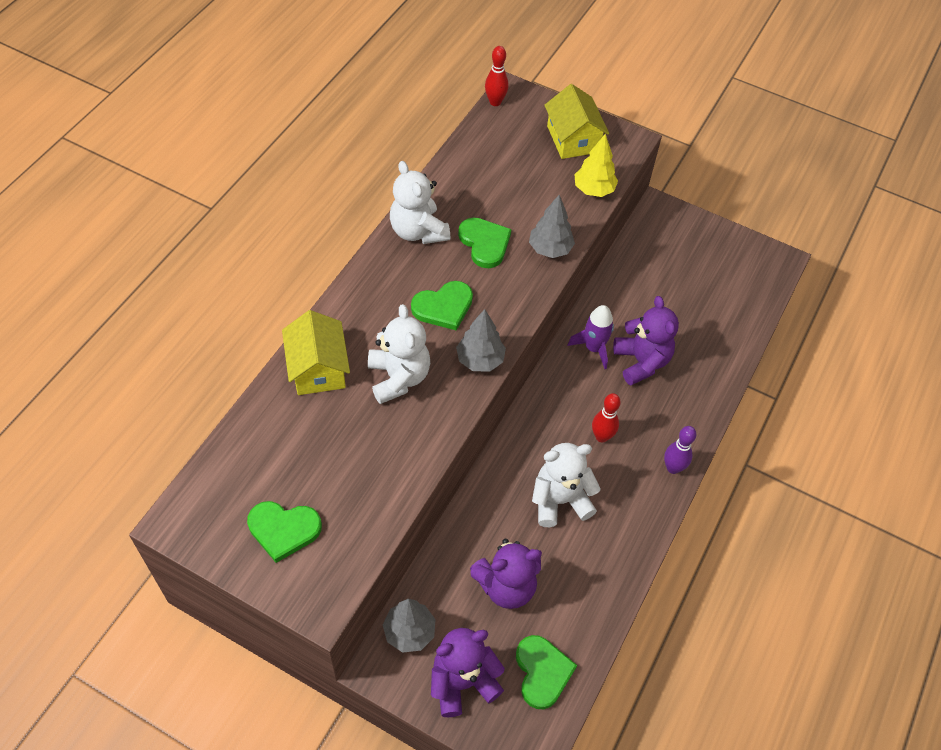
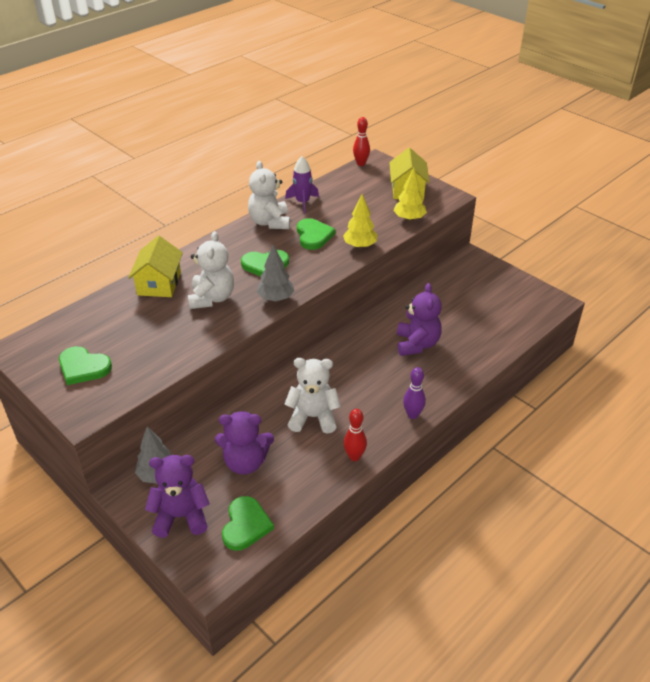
camera: 20 degrees right, 15 degrees down
(550, 249) = (360, 246): grey tree -> yellow tree
(593, 348) = (383, 329): purple rocket -> purple rocket (302, 202)
(601, 436) = (364, 384): red bowling pin -> red bowling pin (354, 456)

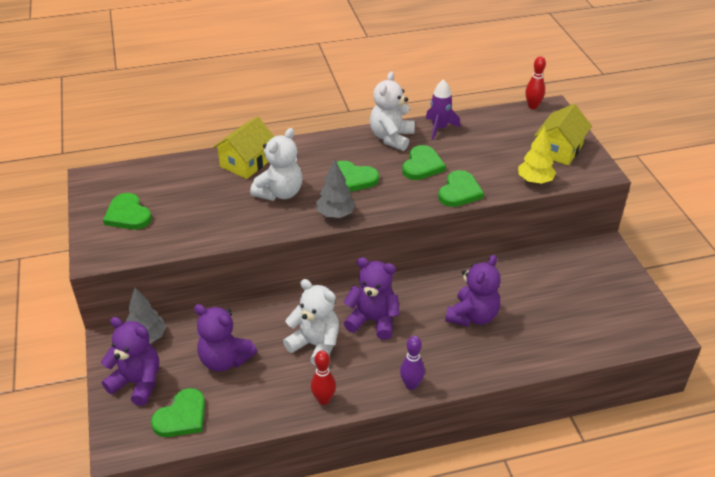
camera: 30 degrees right, 0 degrees up
(344, 379) = (373, 321): none -> purple teddy bear
(360, 246) = (459, 191): yellow tree -> green heart

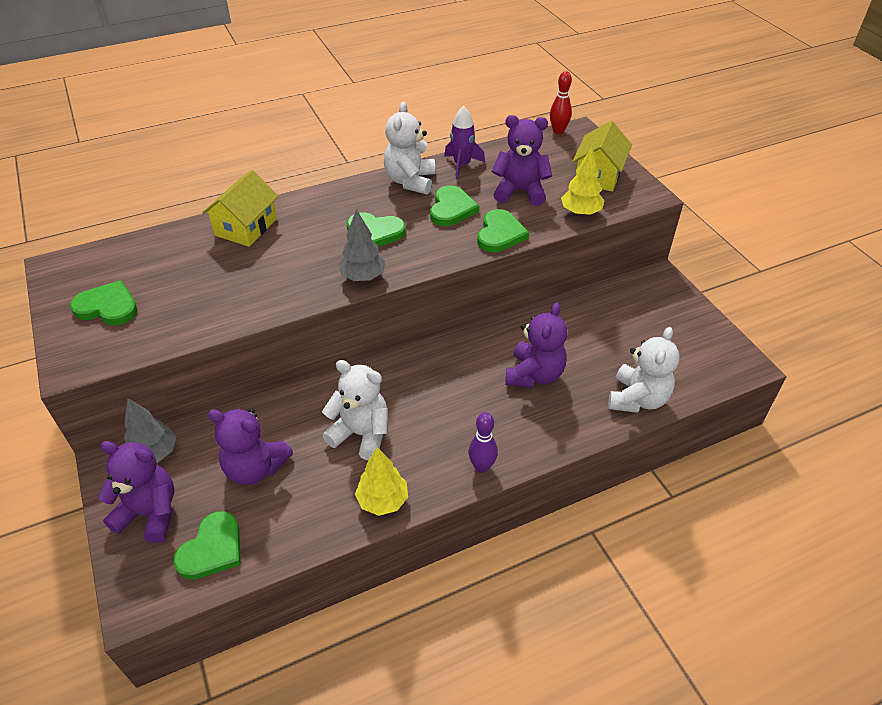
camera: 10 degrees left, 5 degrees up
(128, 215) = (107, 307): green heart -> green heart turned 150 degrees clockwise
(280, 193) = (292, 258): white teddy bear -> white teddy bear (637, 399)
(323, 400) = (382, 500): red bowling pin -> yellow tree
(373, 321) = (423, 395): purple teddy bear -> purple teddy bear (520, 192)

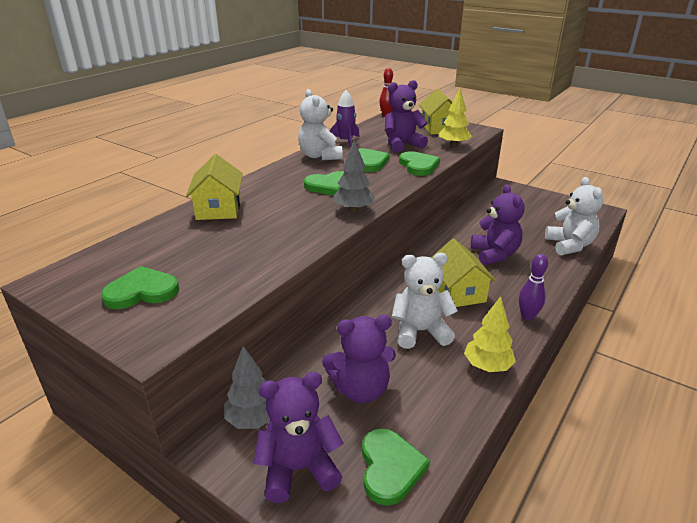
camera: 30 degrees left, 15 degrees down
(444, 405) = (458, 292): none -> yellow house

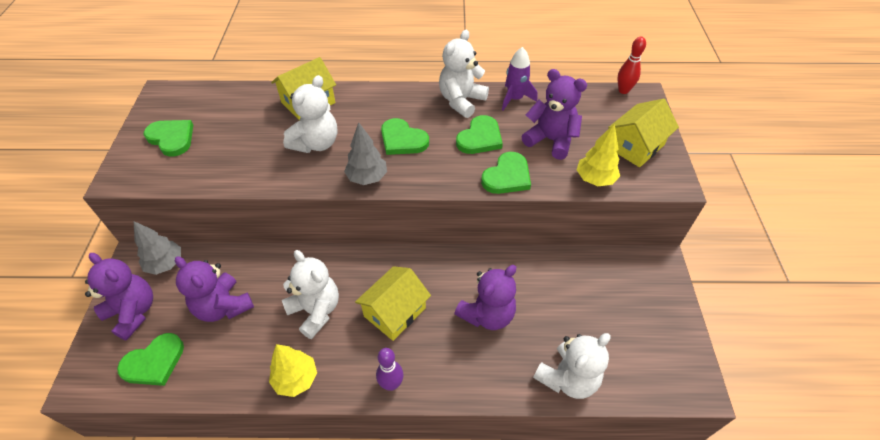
camera: 55 degrees right, 20 degrees up
(279, 219) = (316, 143): none -> white teddy bear

